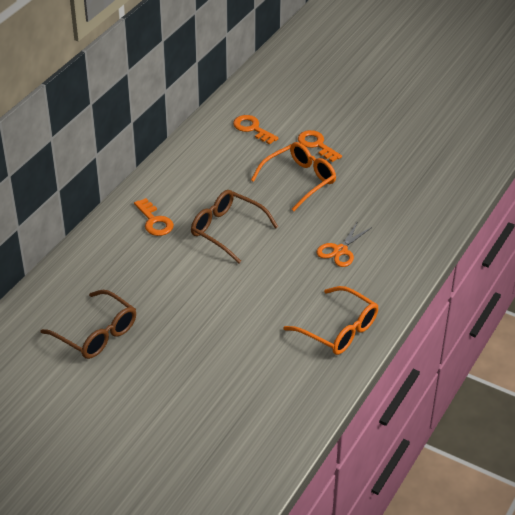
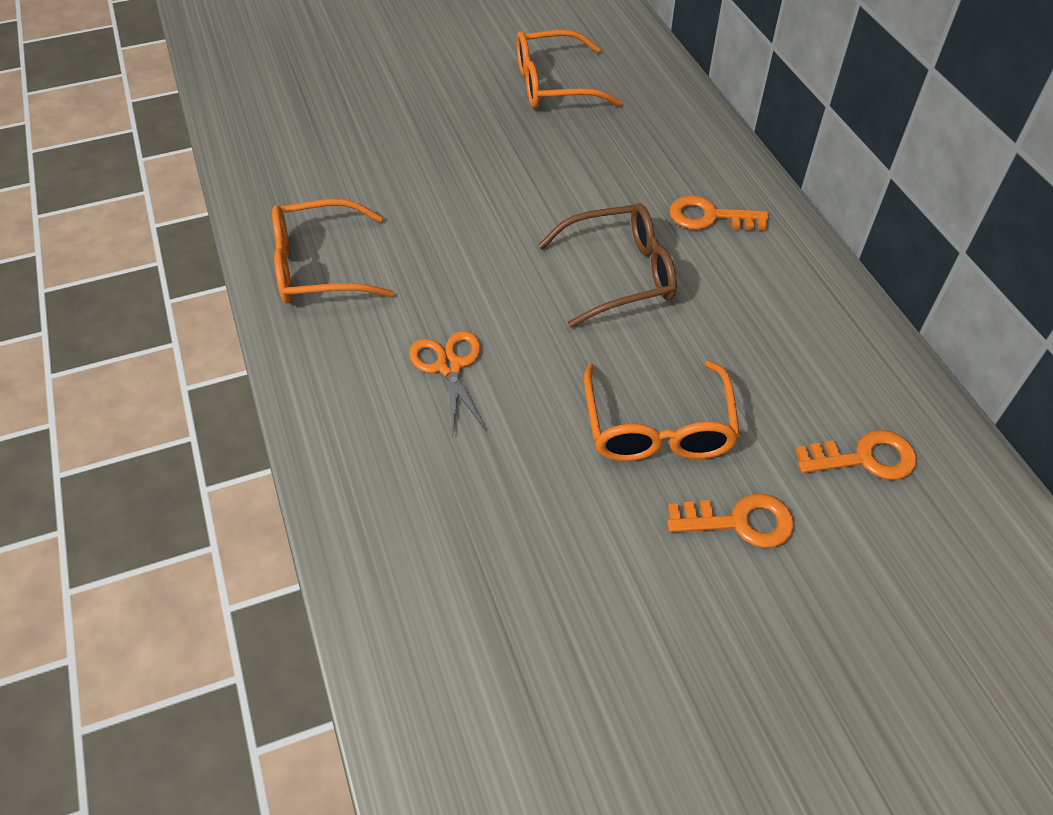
camera: 130 degrees right, 10 degrees up
(96, 333) = (553, 84): brown glasses -> orange glasses

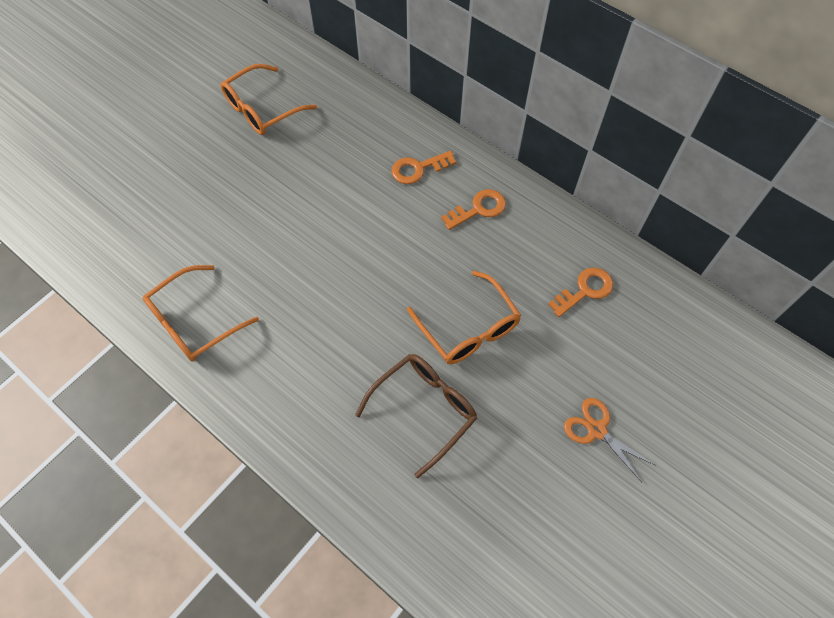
camera: 30 degrees left, 10 degrees up
(449, 366) = (324, 350): orange scissors -> orange scissors (596, 430)
(619, 274) = (388, 235): brown glasses -> brown glasses (424, 410)
(739, 522) = (542, 364): orange key -> orange key (478, 209)

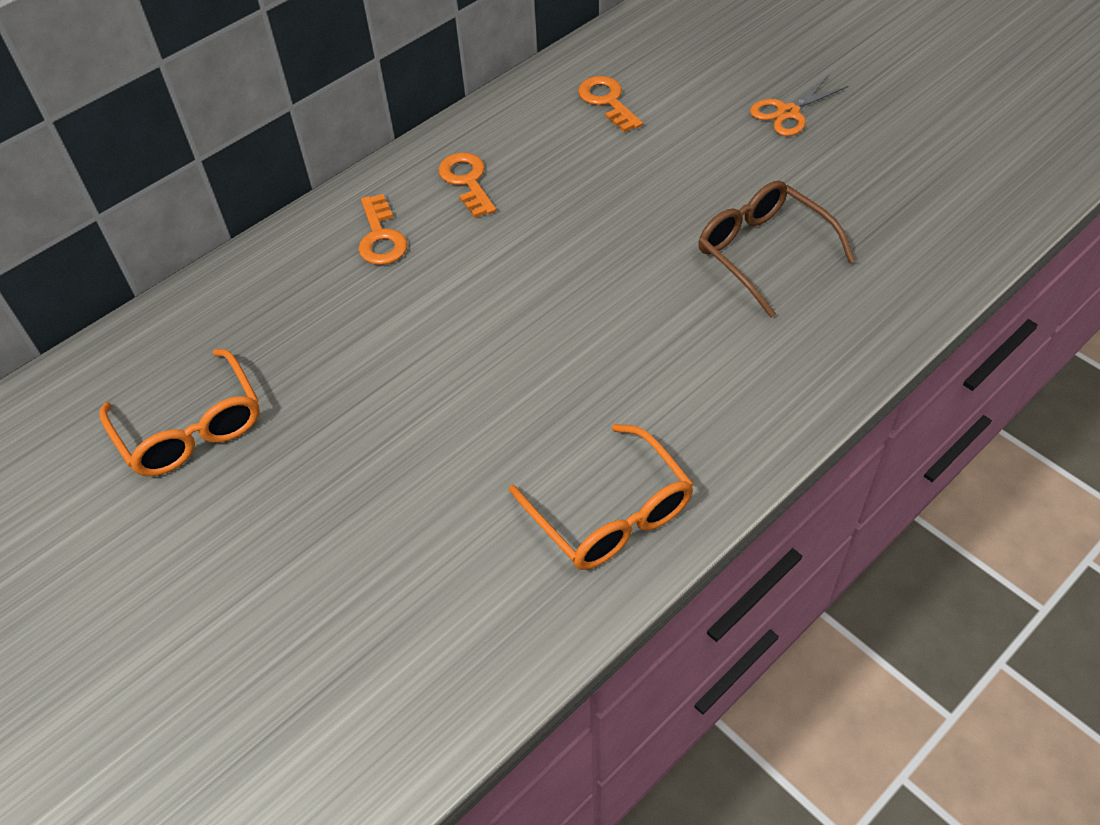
camera: 80 degrees left, 10 degrees down
(468, 328) = (650, 204): orange glasses -> none

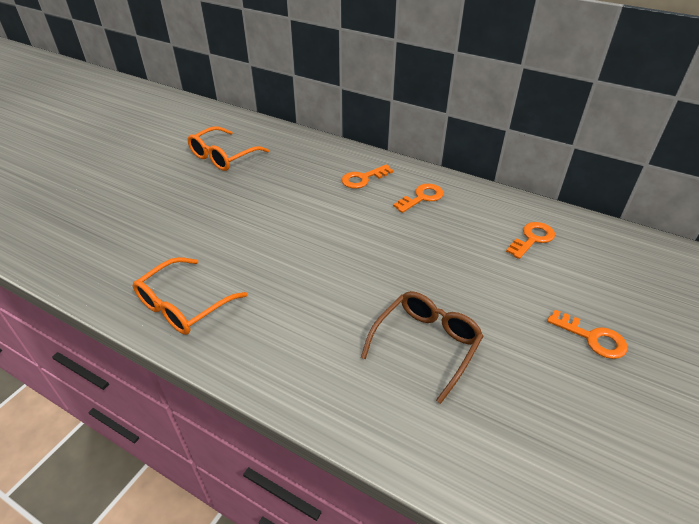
camera: 70 degrees right, 10 degrees down
(788, 113) = (592, 337): orange scissors -> orange key

